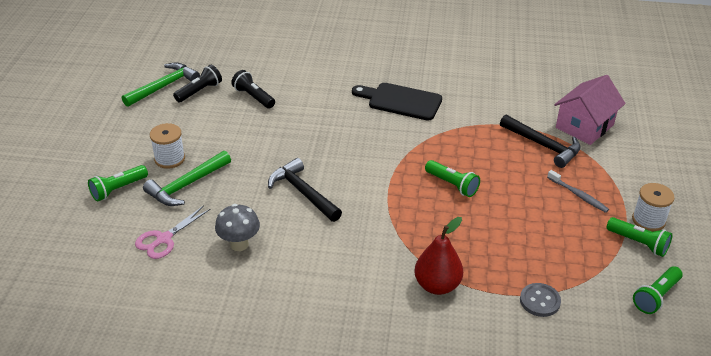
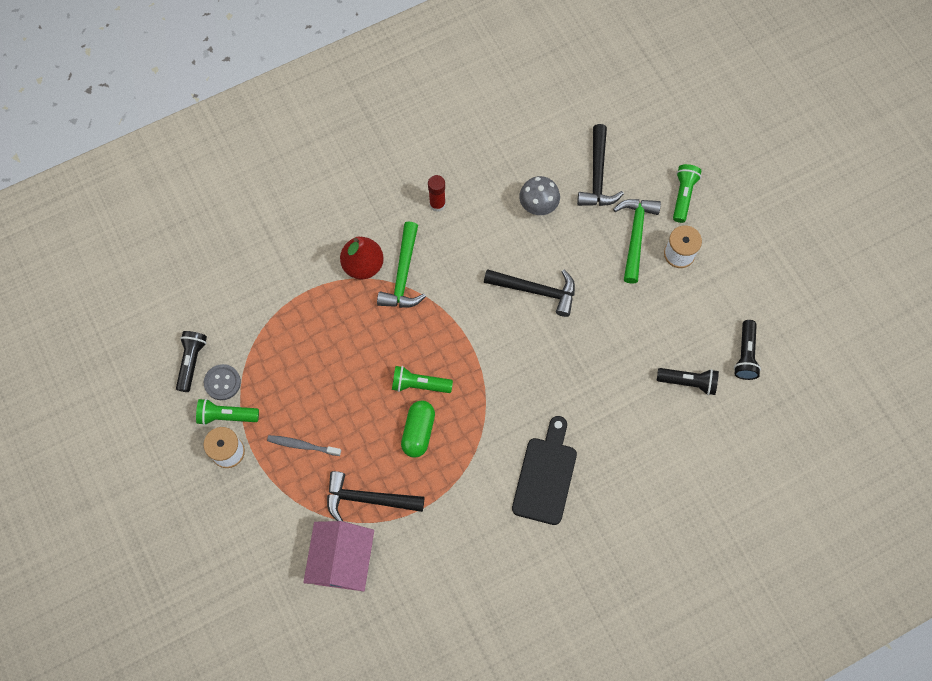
camera: 145 degrees right, 30 degrees up
(164, 86) = (784, 338): green hammer -> green hammer (403, 274)
(164, 239) = (597, 175): pink scissors -> black hammer
(325, 295) = (437, 204): none -> red glue stick
(401, 101) = (545, 475): black cutting board -> black cutting board turned 60 degrees counterclockwise
(475, 160) = (418, 432): none -> green capsule
(540, 301) = (279, 300): grey button -> grey button (222, 382)
(656, 296) = (192, 362): green flashlight -> black flashlight

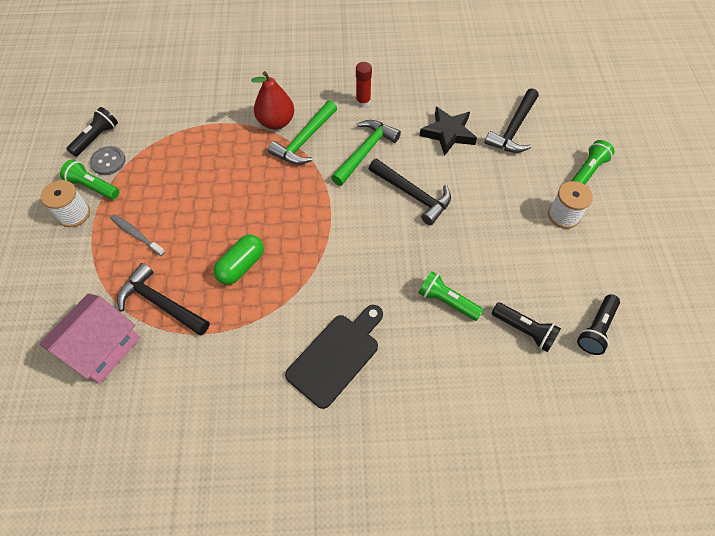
camera: 25 degrees right, 10 degrees down
(419, 384) = (266, 228): green flashlight -> green flashlight (446, 301)
(538, 207) = (448, 133): grey mushroom -> black star
(635, 236) = (527, 186): green hammer -> green hammer (365, 152)

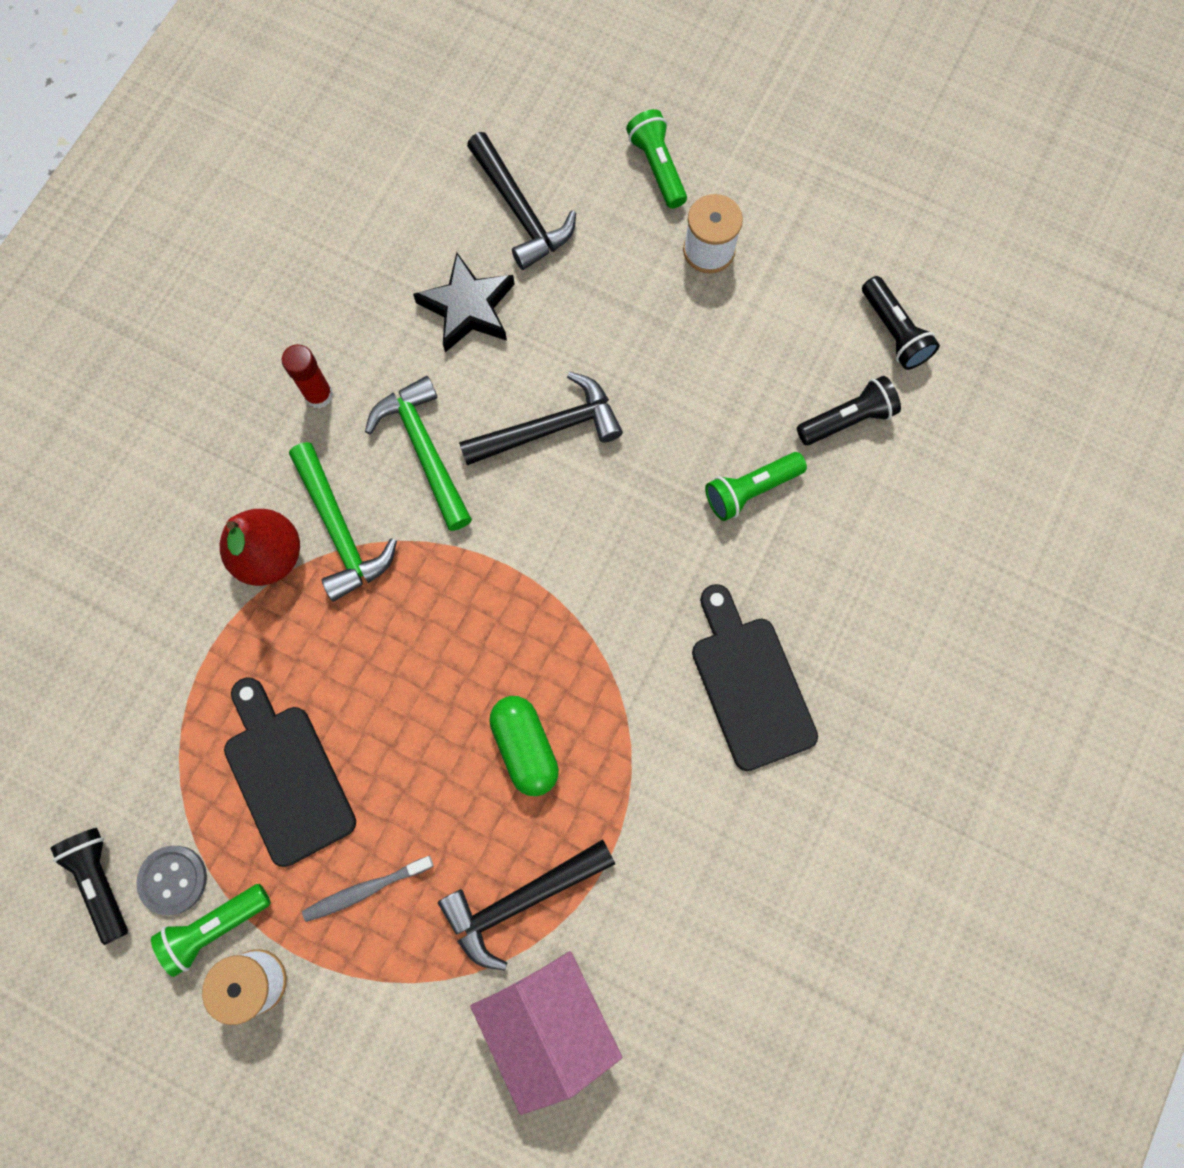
camera: 60 degrees left, 15 degrees up
(176, 178) = (286, 776): none -> black cutting board

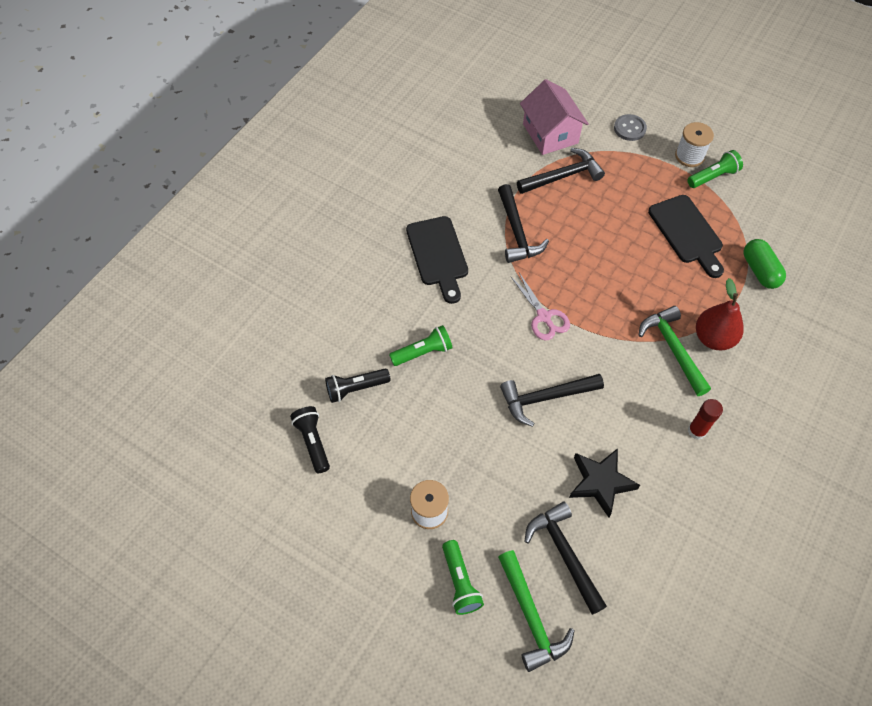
camera: 175 degrees left, 15 degrees down
(101, 881) = (774, 197): black flashlight -> none
(173, 879) = (738, 195): grey button -> grey button (629, 128)
(366, 889) = (640, 185): grey toothbrush -> none
(424, 450) = (624, 391): green hammer -> green hammer (531, 616)
(525, 747) = (561, 236): green capsule -> green capsule (760, 271)
(554, 572) = (544, 317): none -> pink scissors
(608, 750) = (517, 232): none -> black hammer

